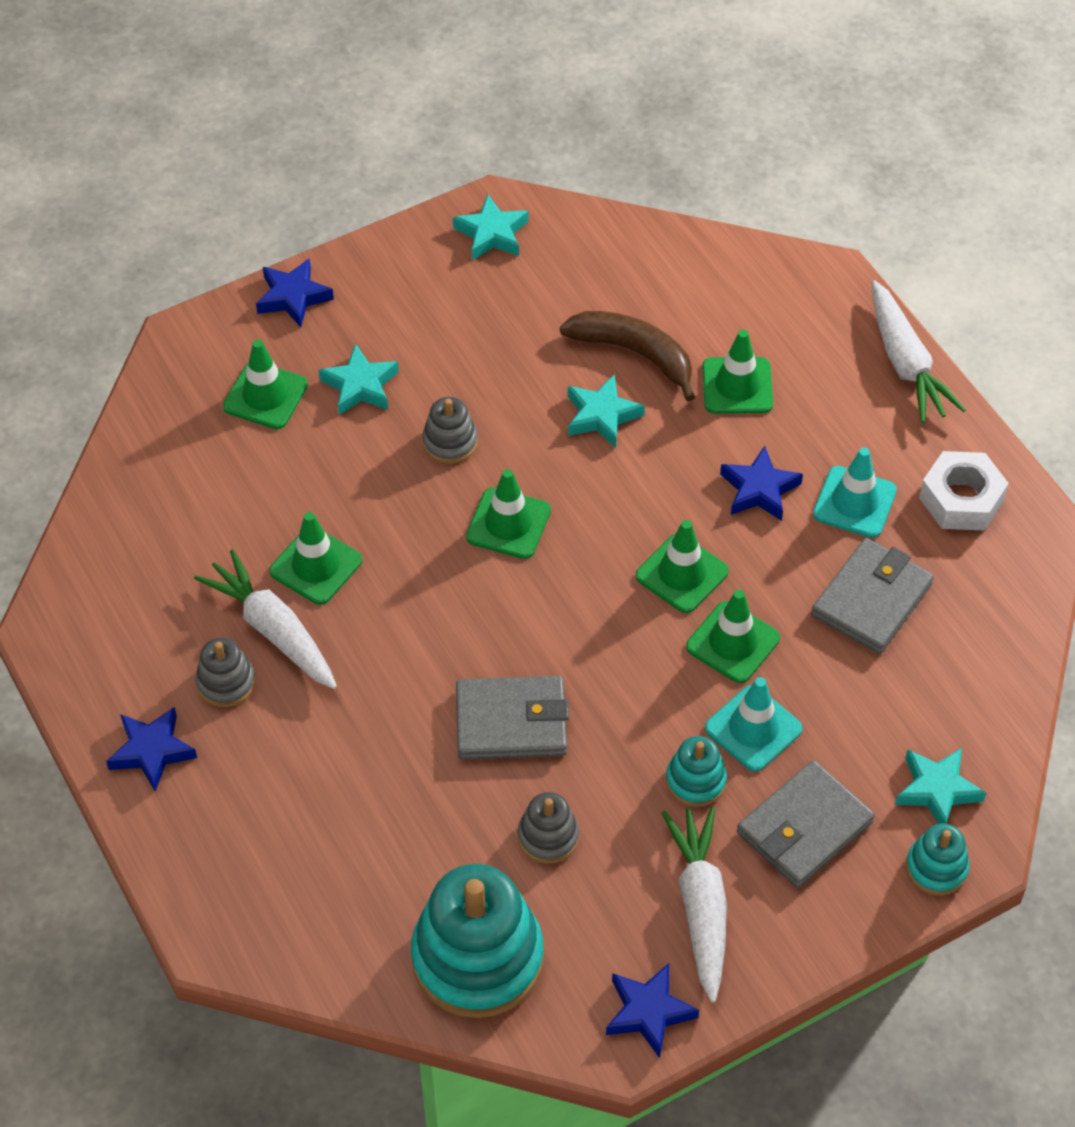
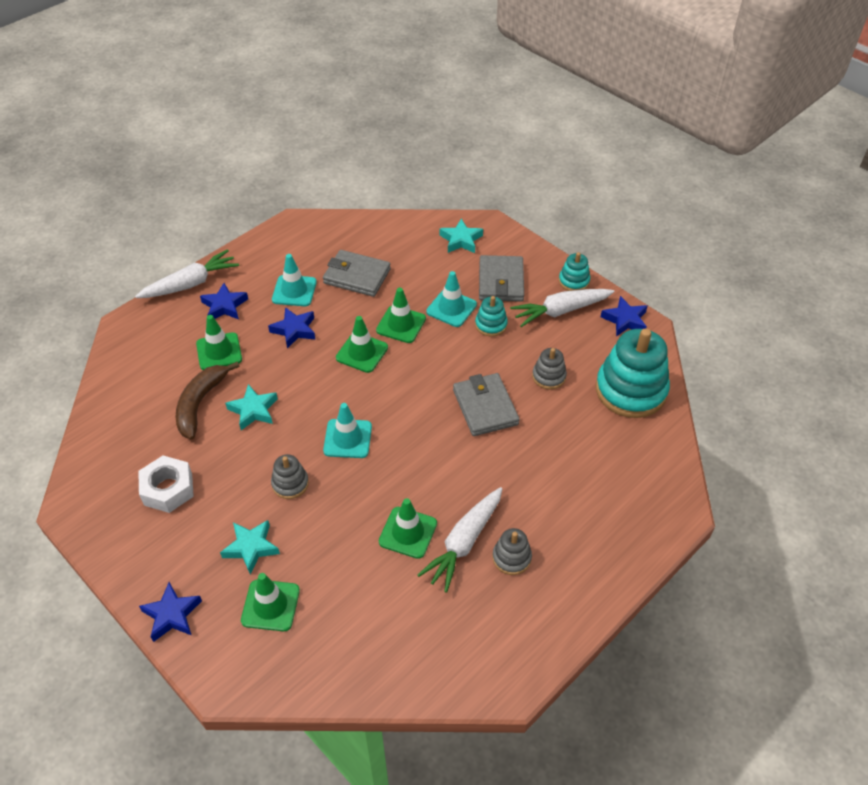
camera: 105 degrees left, 5 degrees down
(152, 751) = (576, 584): blue star -> blue star (224, 306)
(492, 234) = (99, 503): turquoise star -> none
(508, 524) = (347, 439): green traffic cone -> turquoise traffic cone
(804, 828) = (501, 281): grey wallet -> grey wallet turned 60 degrees clockwise
(936, 868) = (502, 235): turquoise stacking toy -> turquoise stacking toy (574, 281)
(961, 499) = (282, 252): white nut -> white nut (168, 489)

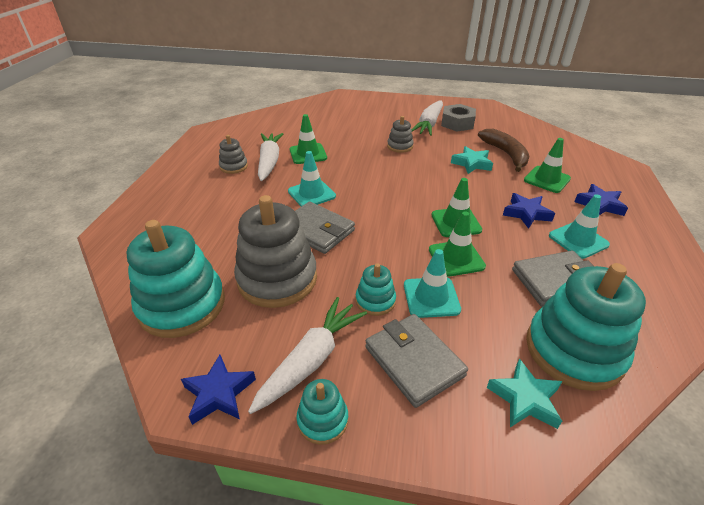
camera: 145 degrees right, 10 degrees down
(168, 489) = (457, 123): white nut -> grey nut
(172, 615) = (389, 99): blue star -> none
(190, 284) = (651, 207): white carrot -> white carrot (429, 124)
(251, 547) = (385, 123): turquoise star -> none
(270, 605) = (350, 113): green traffic cone -> none
(347, 439) = (395, 174): turquoise traffic cone -> turquoise traffic cone (311, 194)
(405, 243) = (574, 350): none -> turquoise stacking toy
(549, 376) = (277, 279): grey stacking toy -> grey stacking toy, size x2.09

